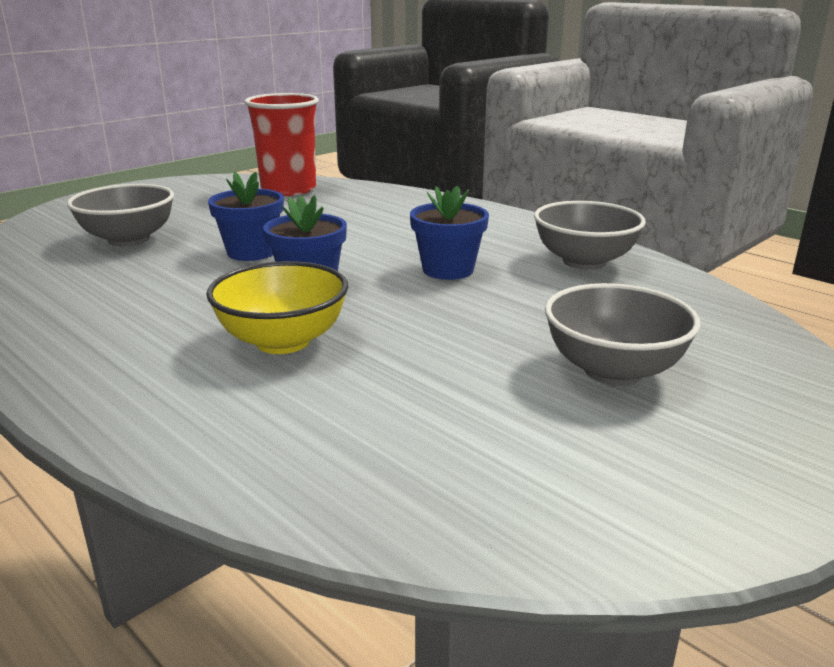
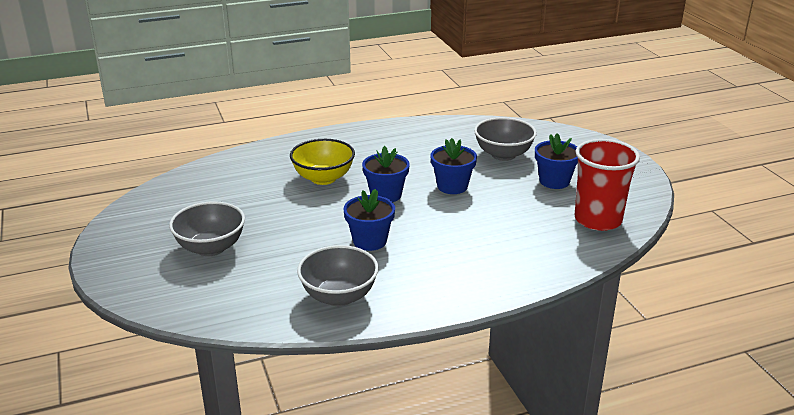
camera: 115 degrees right, 5 degrees up
(203, 210) = (554, 181): none -> blue flower pot

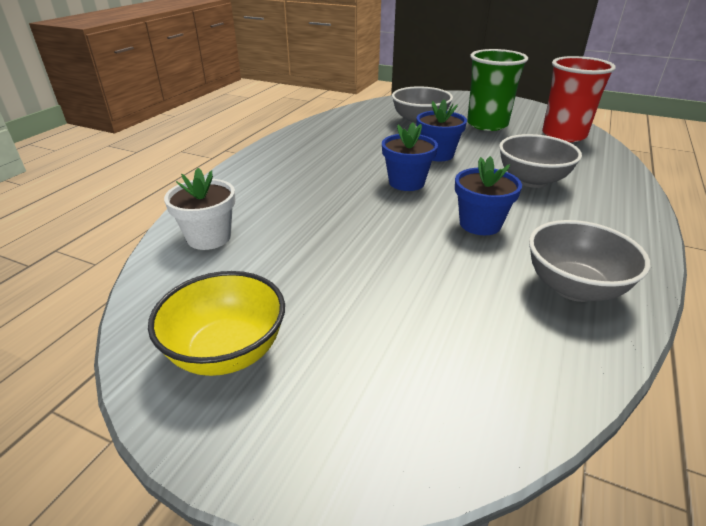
camera: 45 degrees left, 5 degrees up
(211, 248) = (356, 325): grey bowl -> grey bowl (532, 180)
(225, 173) = (209, 237): none -> white flower pot
(323, 178) = (325, 194): yellow bowl -> yellow bowl (227, 352)
(554, 181) = (487, 124): blue flower pot -> green cup

